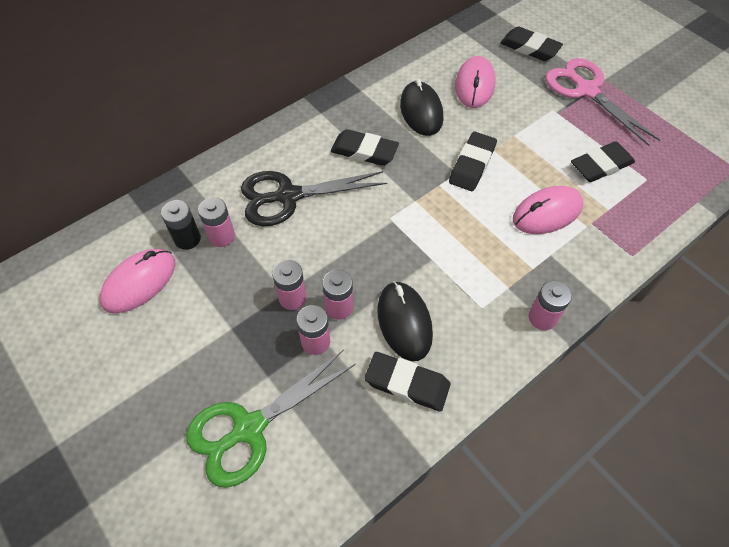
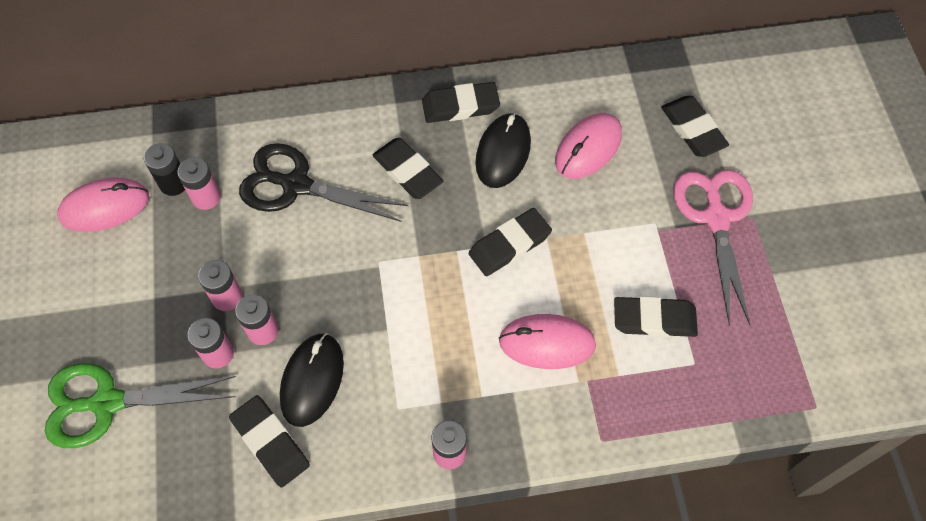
camera: 30 degrees right, 5 degrees up
(369, 96) = (460, 106): none -> black eraser

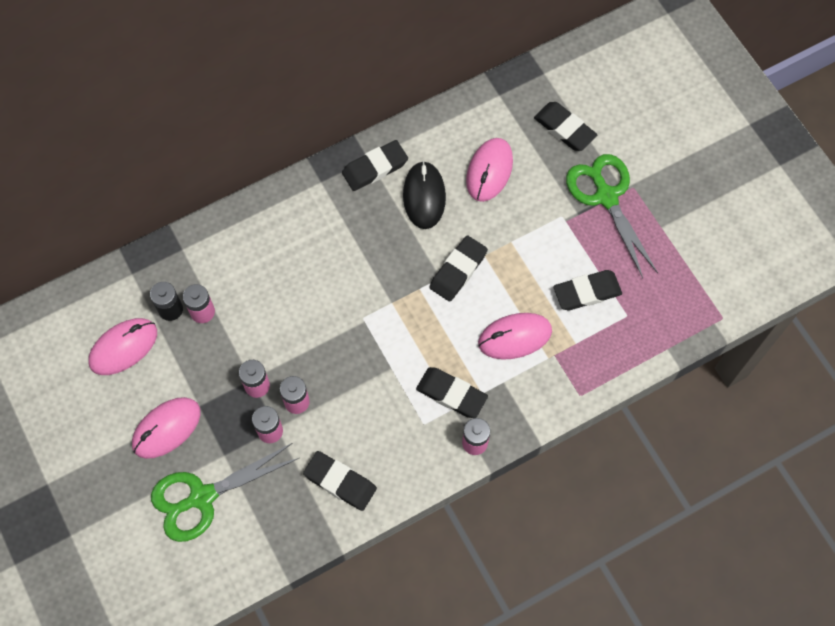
camera: 20 degrees left, 5 degrees up
(106, 310) = (166, 428): none -> pink mouse
(296, 185) = (271, 278): black scissors -> none
(312, 380) = (351, 426): black mouse -> none
(407, 171) = (355, 237): black eraser -> black eraser (451, 394)
(716, 218) = (606, 196): pink scissors -> green scissors

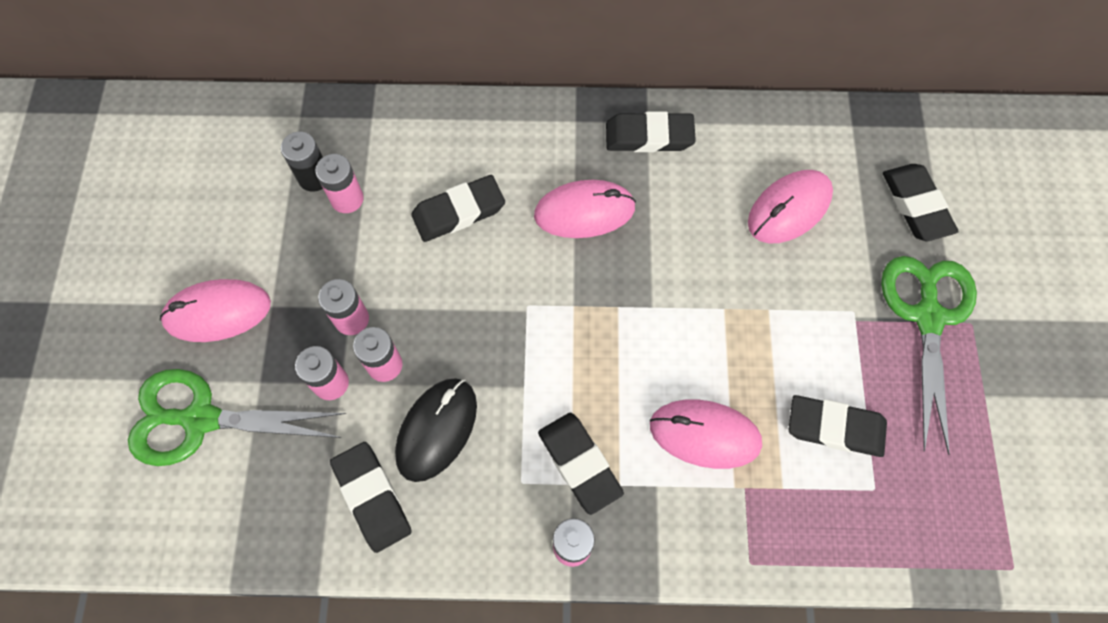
camera: 30 degrees right, 0 degrees up
(123, 347) = (235, 193): pink mouse -> pink mouse (584, 212)
(424, 196) = (689, 199): black mouse -> black mouse (437, 430)
(458, 270) = (680, 310): black eraser -> black eraser (458, 212)

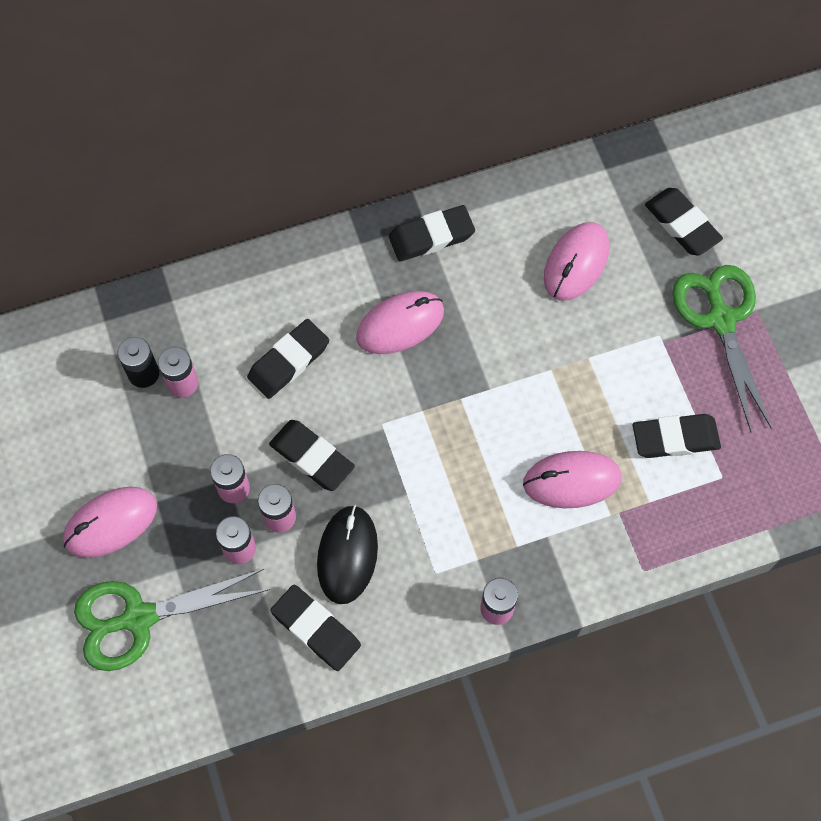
camera: 20 degrees left, 0 degrees up
(580, 463) = (478, 540): black eraser -> black eraser (312, 457)

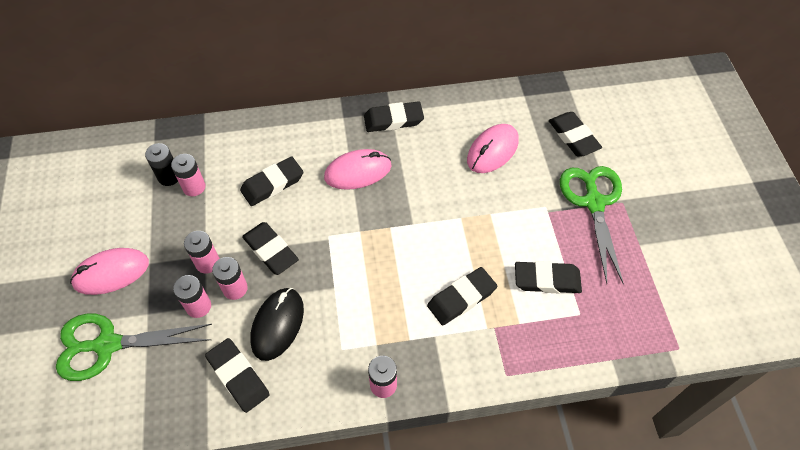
camera: 10 degrees right, 10 degrees down
(572, 481) = (461, 298): pink mouse -> black eraser

